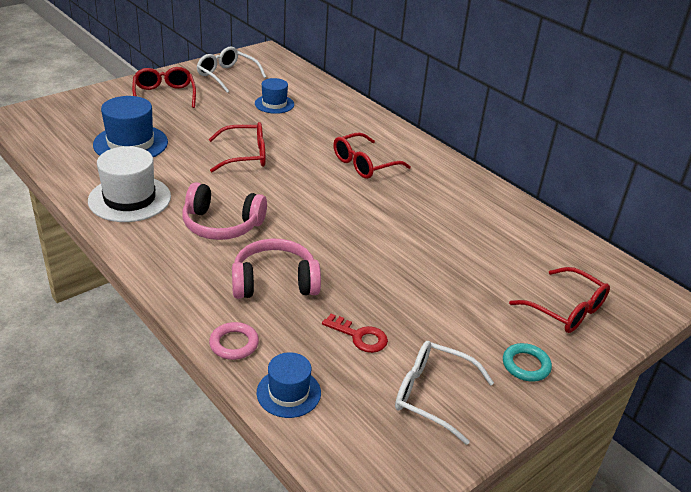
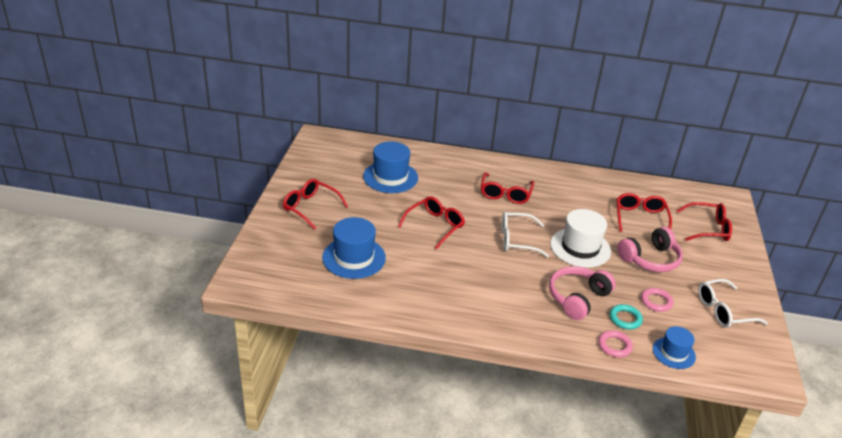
camera: 40 degrees left, 0 degrees up
(129, 199) = (421, 297): white hat -> white hat (580, 247)
(222, 225) = (498, 281): pink headphones -> pink headphones (650, 259)
(226, 75) = (324, 169): white glasses -> white glasses (516, 240)
(274, 104) = (390, 177): blue hat -> blue hat, size x1.65
(359, 336) = (656, 302): red key -> pink ring
(488, 255) = (640, 218): none -> red glasses
(526, 365) = (733, 269): turquoise ring -> turquoise ring (625, 319)

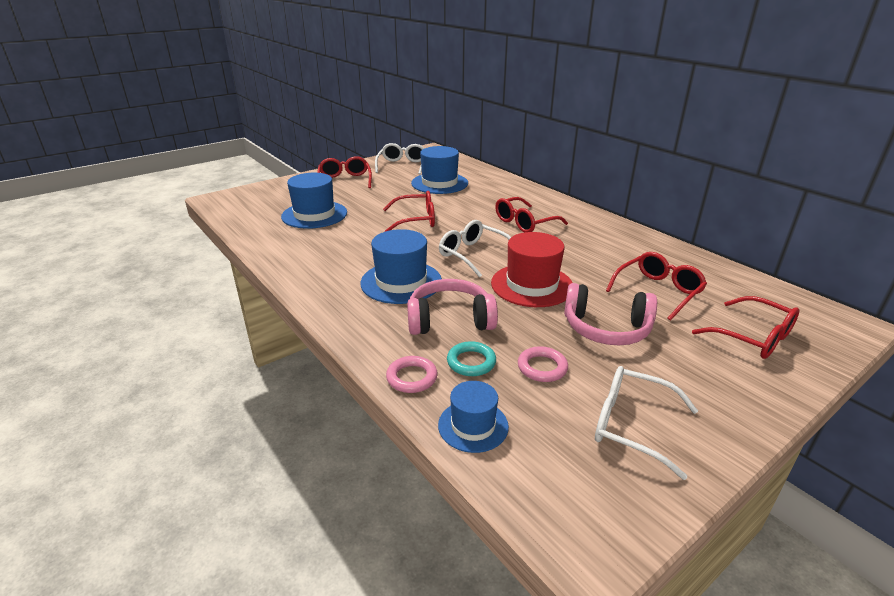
camera: 45 degrees right, 5 degrees down
(327, 167) = (402, 165): none -> white glasses
(512, 286) = (401, 282): none -> blue hat
(580, 247) = (532, 285): white hat -> red hat

